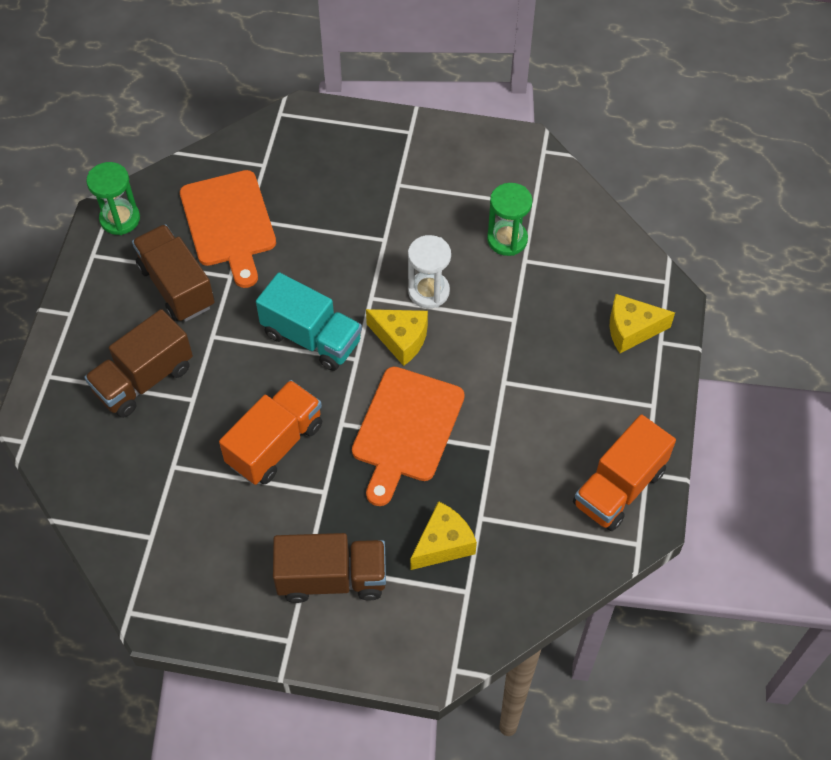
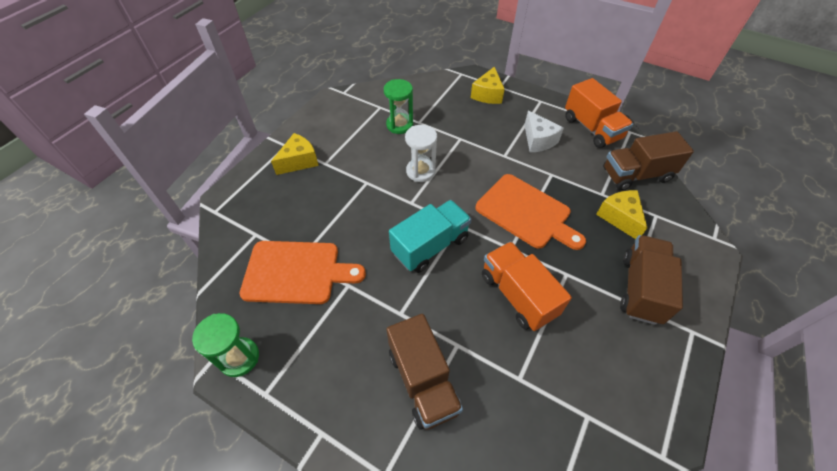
camera: 70 degrees left, 5 degrees down
(176, 286) = (338, 328): brown truck -> brown truck (636, 175)
(401, 339) = (453, 195): yellow cheese -> yellow cheese (299, 161)
(556, 418) = (538, 140): none -> white cheese

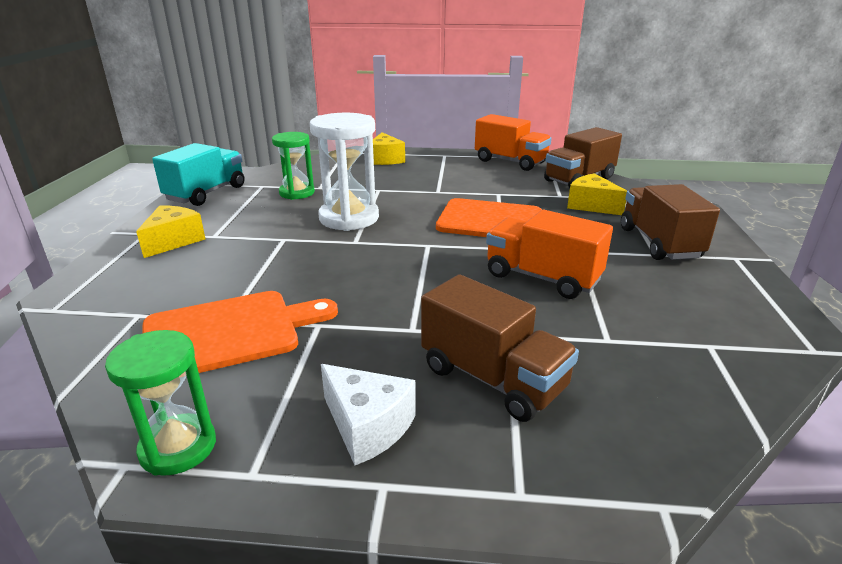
camera: 25 degrees left, 25 degrees down
(420, 171) = (349, 218): white hourglass -> white hourglass, size x1.54
(430, 246) = (406, 267): turquoise truck -> turquoise truck (206, 193)
(538, 140) = (464, 177): white cheese -> white cheese (367, 426)

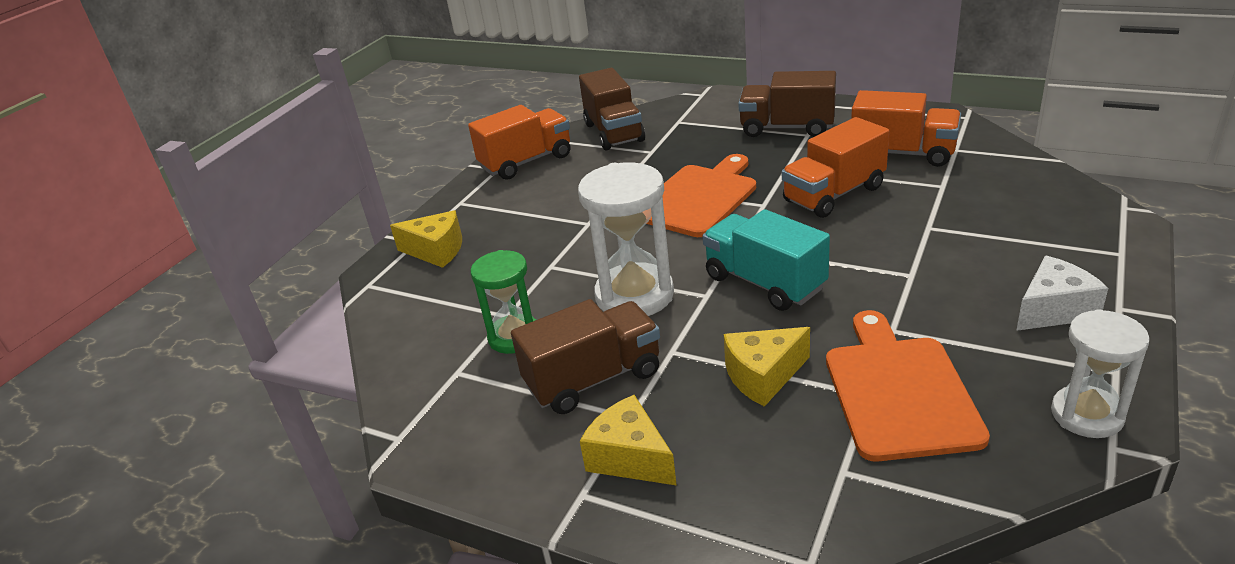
camera: 65 degrees left, 5 degrees up
(178, 447) = (1086, 415): green hourglass -> white hourglass
(206, 193) = (449, 434): turquoise truck -> turquoise truck (764, 283)
(493, 378) = (992, 244): brown truck -> brown truck (593, 379)
(591, 205) = (688, 140): yellow cheese -> yellow cheese (763, 376)
(664, 310) = (902, 153): none -> orange truck

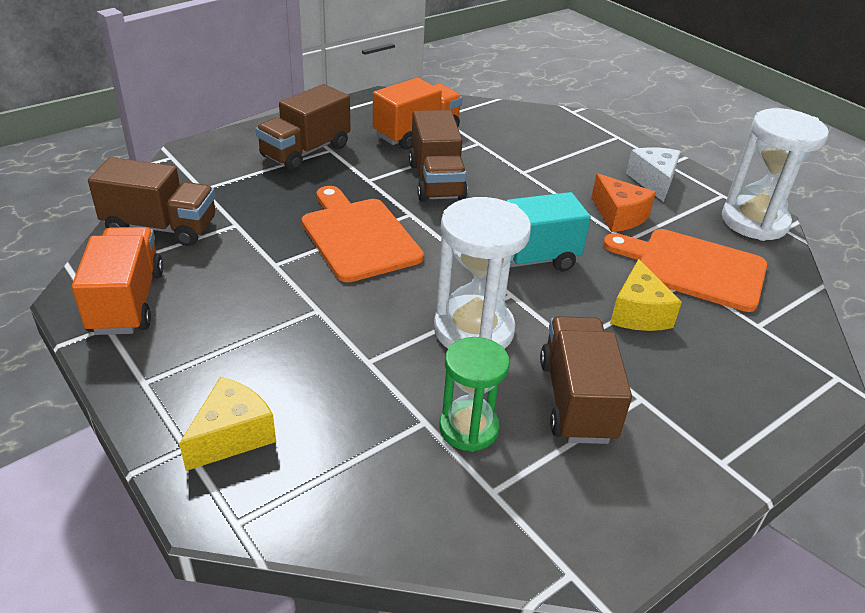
camera: 70 degrees left, 5 degrees up
(630, 458) = (692, 418): yellow cheese -> none
(834, 194) = (436, 181): orange truck -> brown truck
(933, 310) = (618, 216): none -> orange cheese
(1086, 415) = (754, 222): white hourglass -> white hourglass, size x1.54

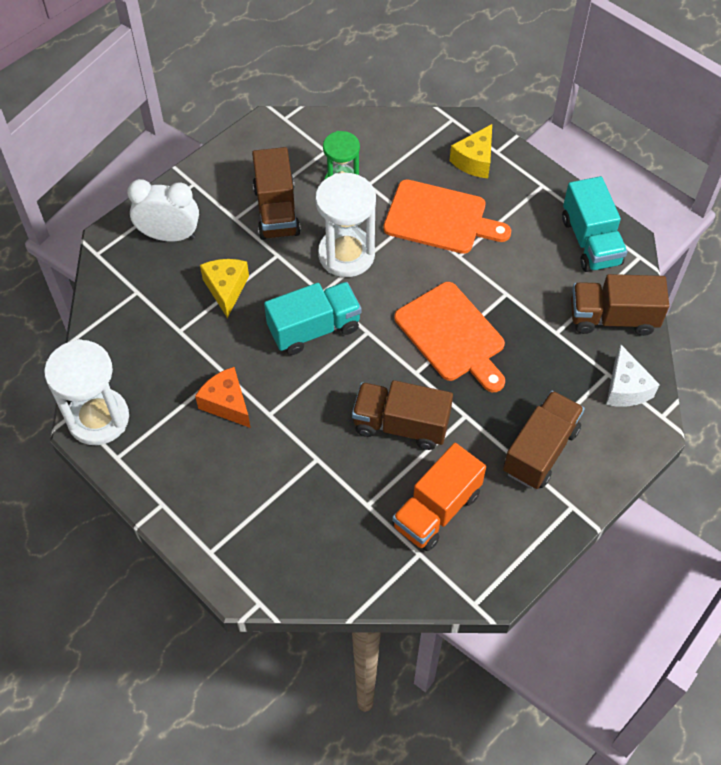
camera: 175 degrees right, 20 degrees up
(127, 302) = (590, 241): orange truck -> turquoise truck
(436, 181) = (401, 425): brown truck -> brown truck turned 60 degrees counterclockwise
(653, 181) = (183, 467): white cheese -> white cheese (625, 388)
(693, 268) = (172, 345): orange cutting board -> orange cutting board (440, 218)
(737, 387) = (169, 235): none -> white clock

